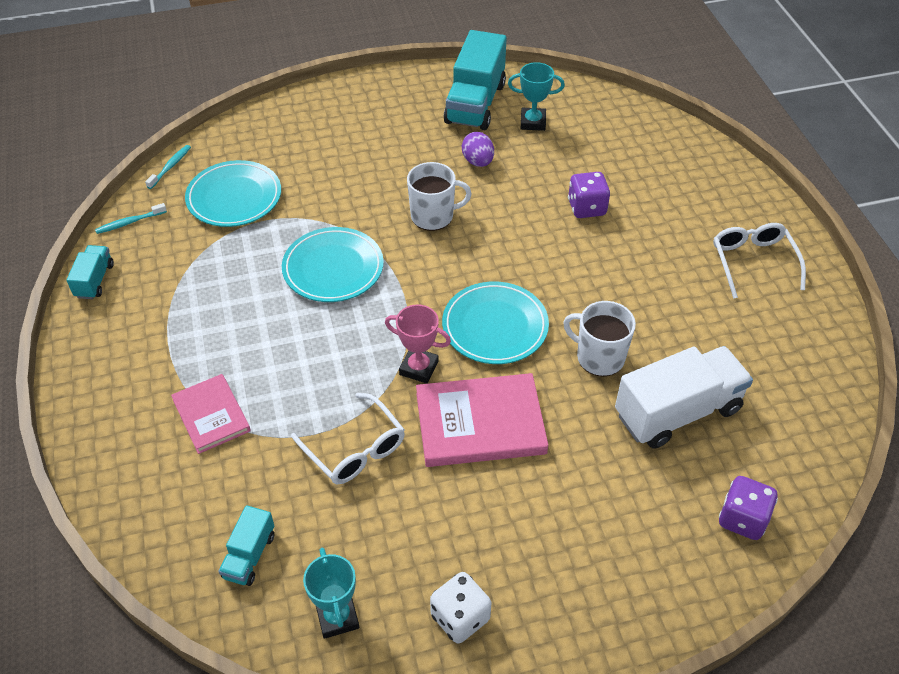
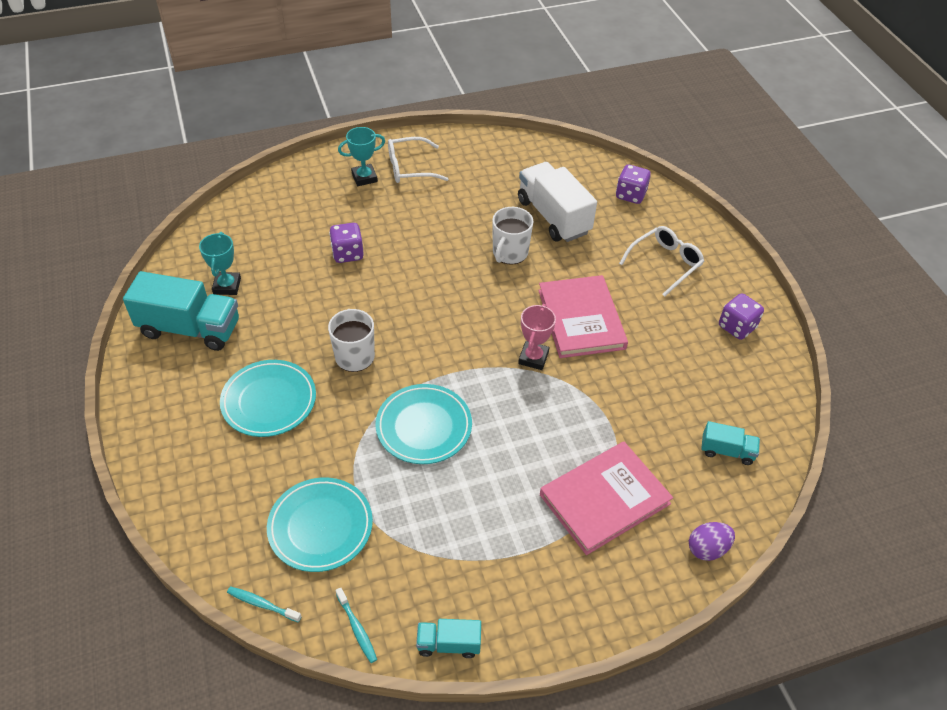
camera: 95 degrees left, 0 degrees up
(211, 415) = (604, 499): pink book -> pink book, size x1.61
(337, 617) = (757, 392): turquoise trophy -> turquoise trophy (364, 177)
(355, 449) = (619, 394): white glasses -> white glasses (665, 263)
(460, 617) = (737, 327): white dice -> purple dice
(478, 161) = (280, 325): purple egg -> purple egg (707, 549)
(495, 326) = (485, 311): turquoise plate -> turquoise plate (269, 401)

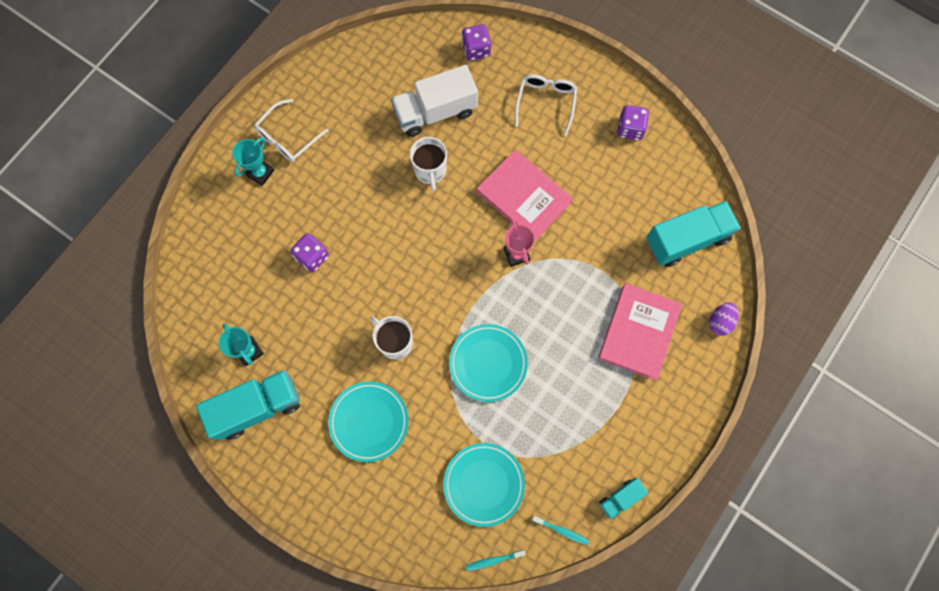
camera: 35 degrees left, 25 degrees up
(553, 216) = (435, 112): white truck -> white truck turned 45 degrees counterclockwise
(727, 451) = (687, 239): turquoise truck -> turquoise truck, size x2.00

